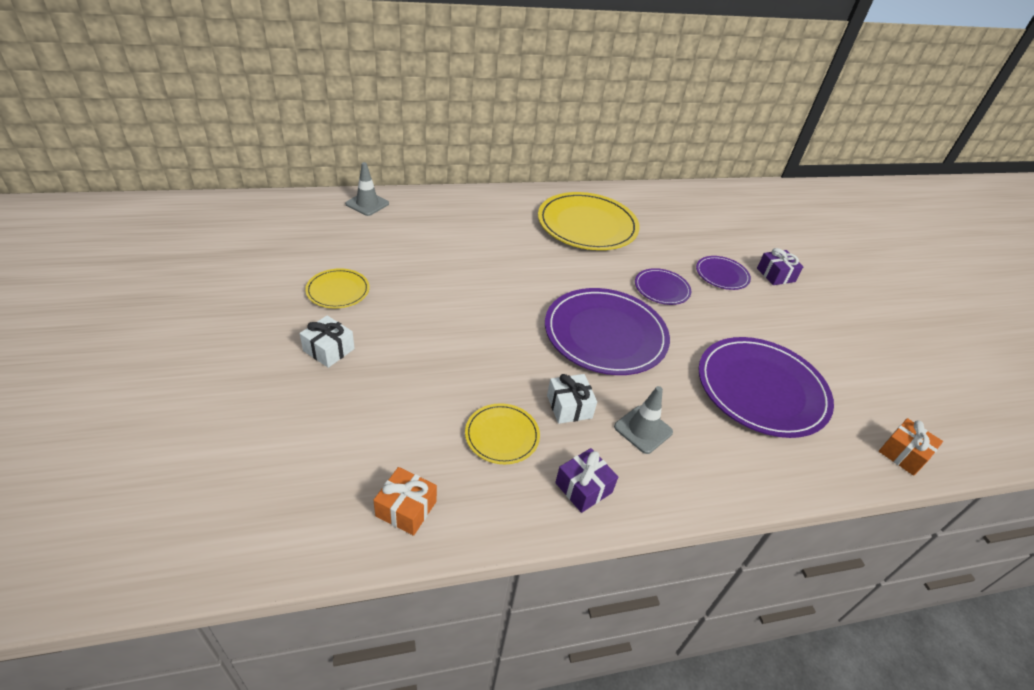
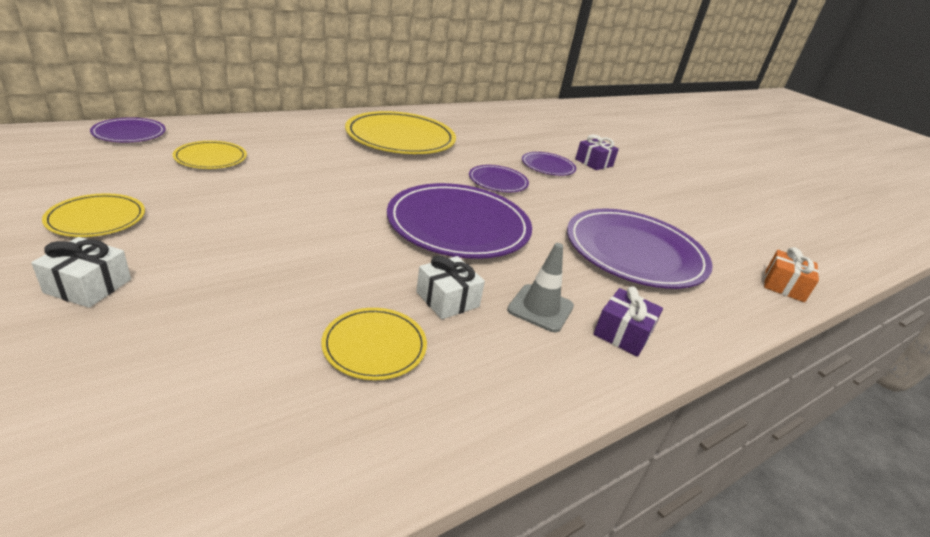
camera: 20 degrees left, 10 degrees down
(367, 204) = (129, 133): grey traffic cone -> purple plate
(406, 508) = (255, 475): orange gift -> none
(422, 236) = (211, 158): none -> yellow plate
(583, 487) = (502, 385): purple gift -> purple gift (622, 333)

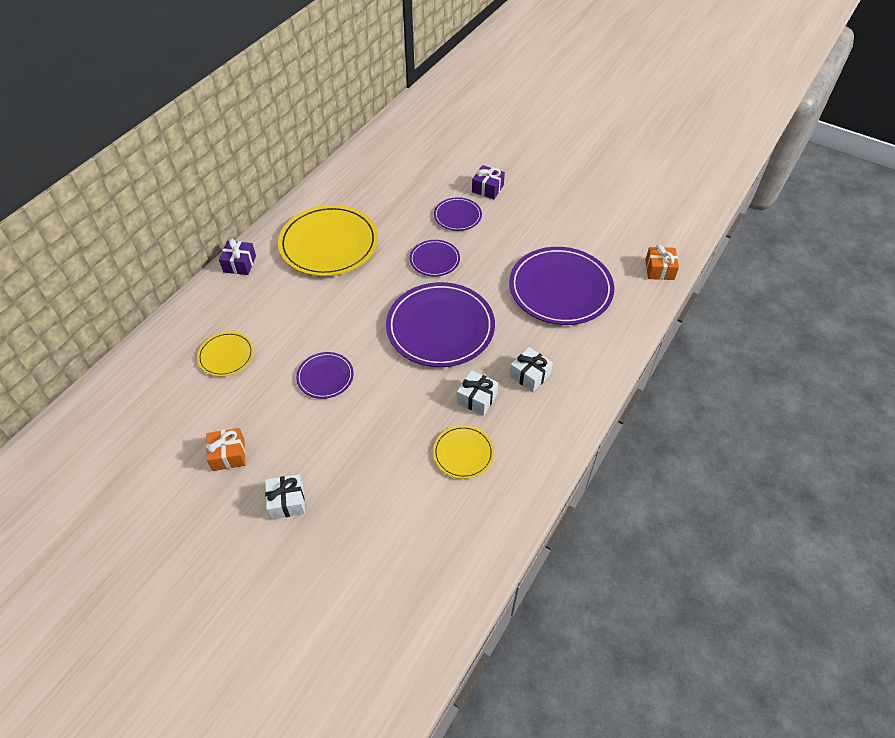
camera: 20 degrees left, 20 degrees up
(96, 218) = (228, 455): yellow plate -> orange gift
(129, 133) = (141, 363): purple plate -> purple plate (325, 377)
(540, 308) = (530, 375): grey traffic cone -> white gift
(622, 333) = (582, 369): purple gift -> purple gift (239, 264)

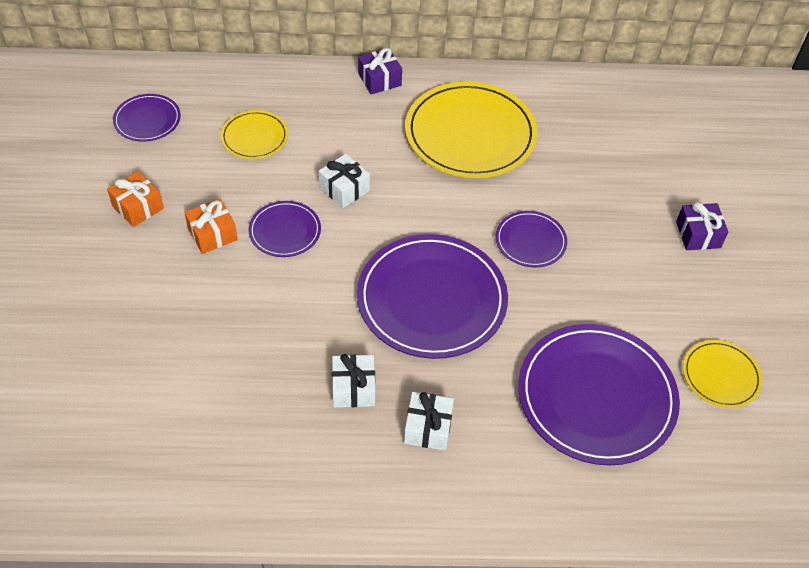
camera: 55 degrees right, 0 degrees up
(287, 502) = (111, 284): white gift -> white gift (344, 189)
(457, 216) = (621, 228): purple plate -> purple plate (147, 120)
(463, 453) = (267, 413): yellow plate -> yellow plate (720, 375)
(659, 269) = (736, 504): orange gift -> orange gift (212, 234)

